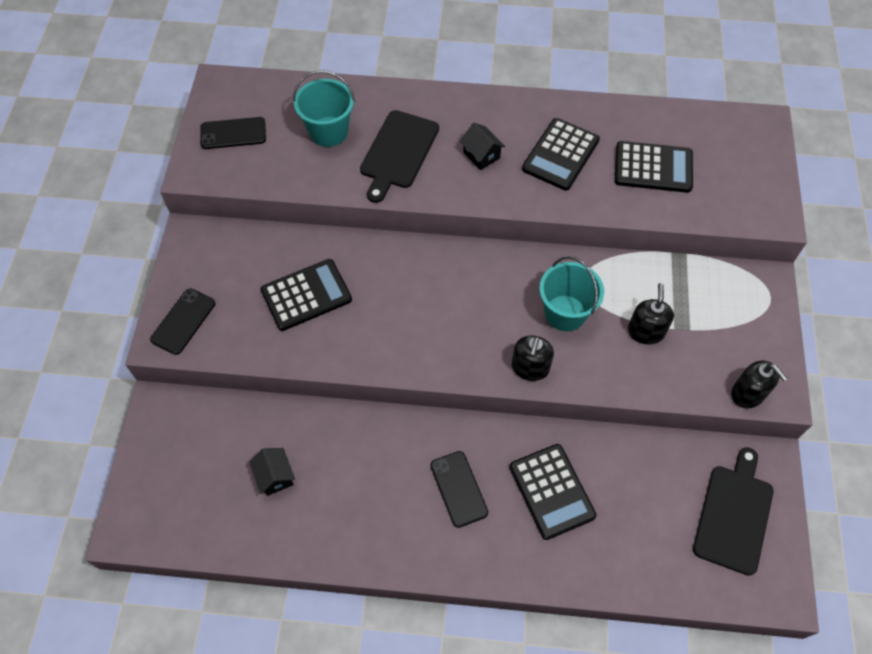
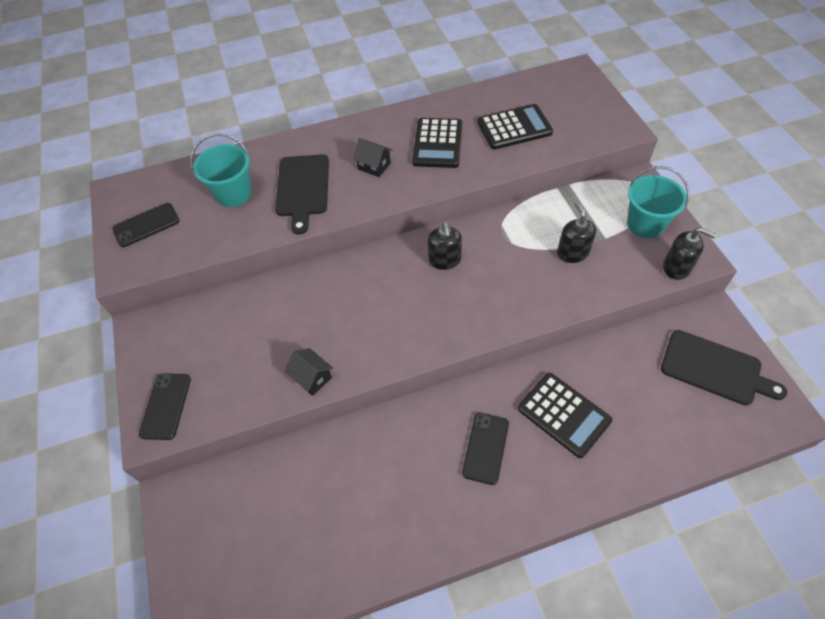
camera: 20 degrees left, 5 degrees down
(275, 476) = (315, 512): black house -> black house (312, 378)
(306, 295) = (273, 337): black calculator -> none
(458, 489) = (485, 448): black phone -> black phone turned 60 degrees clockwise
(530, 368) = (497, 318): black soap dispenser -> black soap dispenser (444, 260)
(565, 313) = (501, 264): turquoise bucket -> turquoise bucket (645, 224)
(734, 515) = (714, 368): black cutting board -> black cutting board turned 120 degrees clockwise

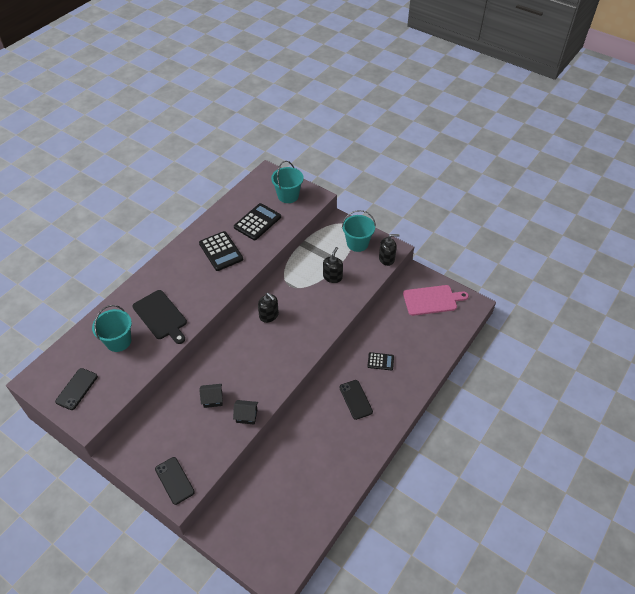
camera: 40 degrees left, 5 degrees down
(374, 166) = (194, 282): black house -> black house (213, 399)
(563, 414) = (380, 361): black calculator -> black calculator, size x0.56
(572, 253) = (332, 277): black soap dispenser -> black soap dispenser turned 75 degrees clockwise
(583, 111) = (288, 195): none -> turquoise bucket
(714, 368) = (432, 300): black cutting board -> pink cutting board

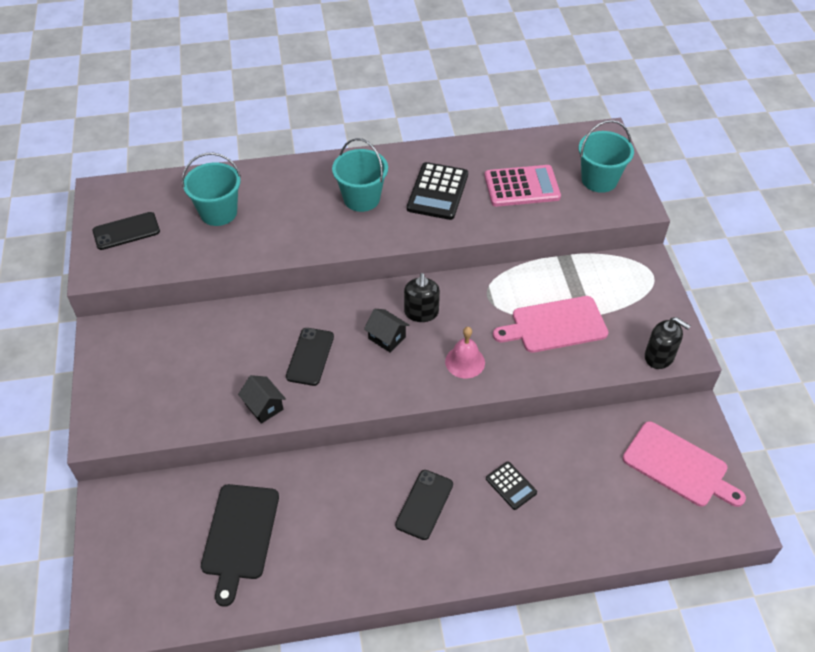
camera: 45 degrees right, 0 degrees up
(161, 316) = (289, 217): black cutting board -> black cutting board (240, 535)
(174, 480) = (117, 411): black phone -> black phone (310, 356)
(213, 399) = (251, 357): black house -> black house (387, 338)
(257, 222) = (521, 187): black calculator -> pink calculator
(313, 322) = (465, 362): none -> pink bell
(332, 277) = (555, 325): black soap dispenser -> pink cutting board
(357, 243) = (639, 308): turquoise bucket -> turquoise bucket (361, 198)

